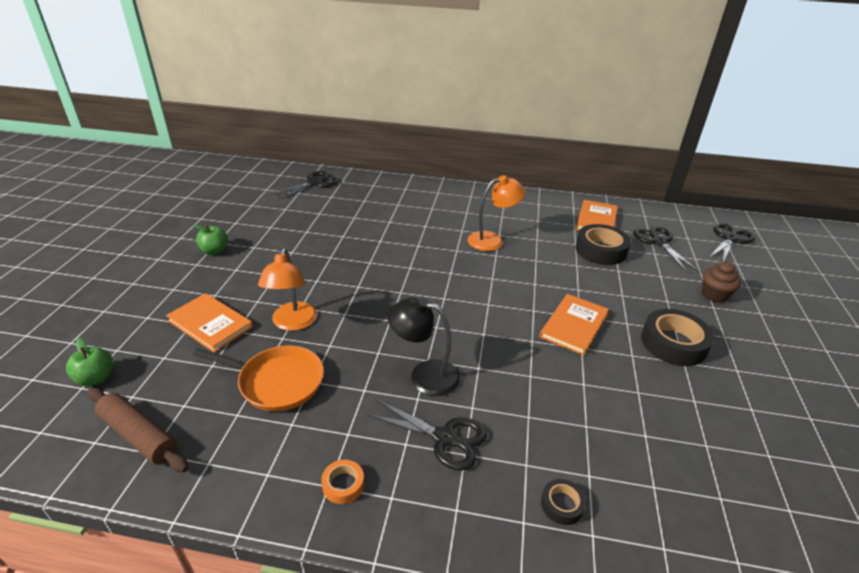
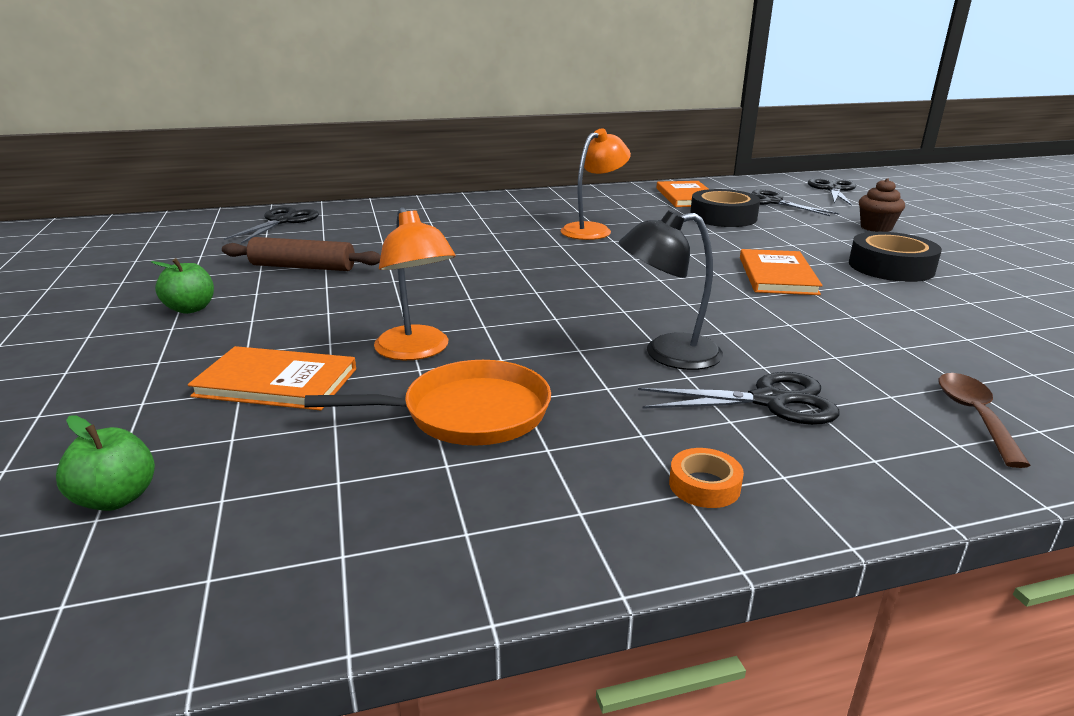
camera: 25 degrees left, 10 degrees down
(139, 436) = (294, 542): brown rolling pin -> brown rolling pin (303, 267)
(562, 504) = (974, 416): black tape -> brown spoon

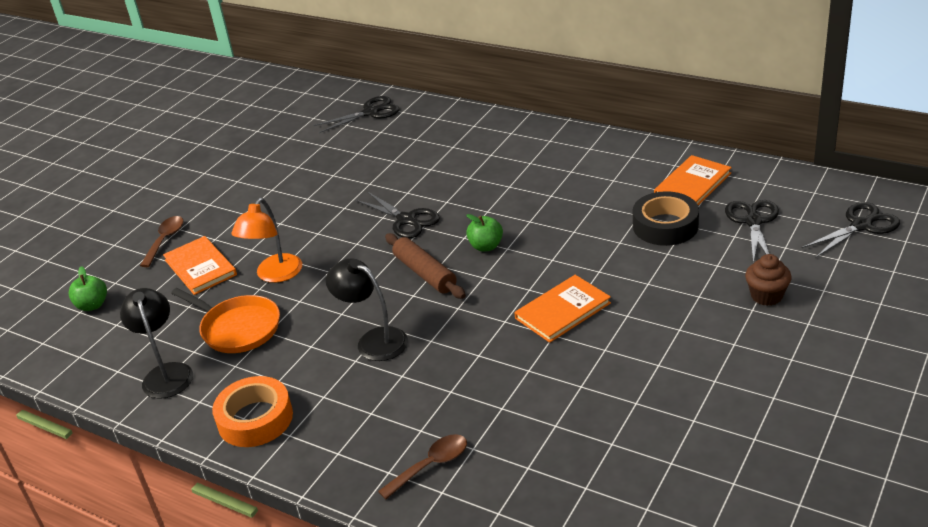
camera: 50 degrees right, 10 degrees up
(151, 379) = (165, 240): none -> brown spoon
(190, 309) = (231, 191): green apple -> green apple (486, 246)
(303, 267) = (319, 173): brown rolling pin -> brown rolling pin (425, 273)
(451, 510) = (166, 373): none -> black lamp
(593, 230) = (538, 202): orange lamp -> none
(704, 485) = (255, 419): orange tape -> orange tape, size x2.03
(770, 401) = (361, 397): black scissors -> black scissors (407, 220)
(891, 267) = (664, 343): black tape -> none

